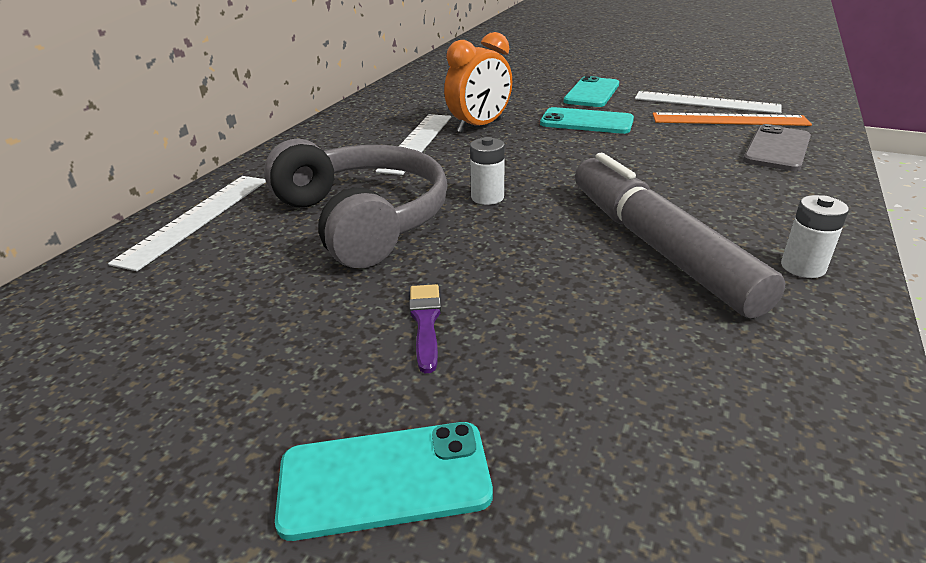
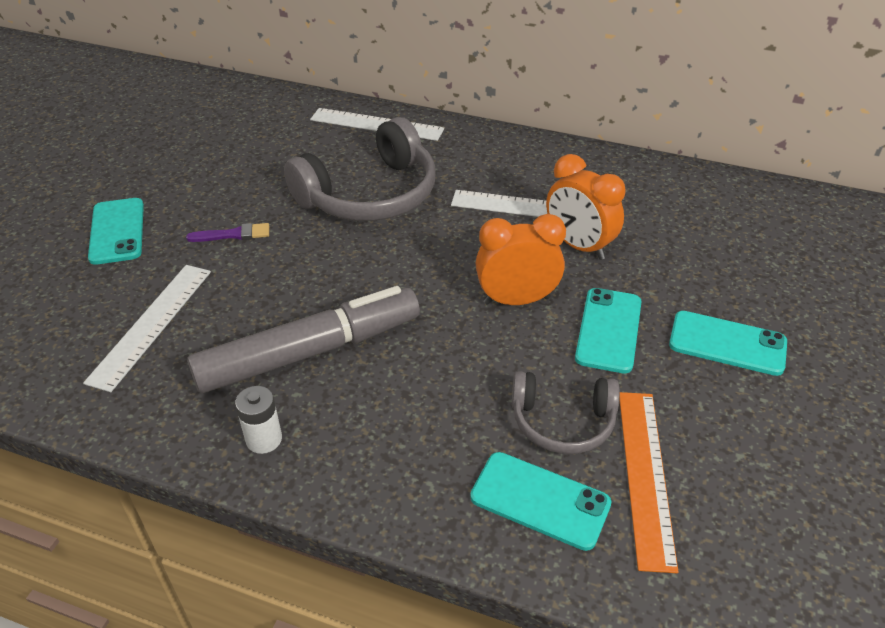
camera: 85 degrees right, 10 degrees up
(487, 197) = (405, 255): white battery -> none
(555, 150) = (516, 300): none -> orange clock
(694, 139) = (562, 422): none -> grey headphones
(706, 102) = (718, 464): white ruler -> white ruler (151, 324)
(777, 149) = (540, 500): grey phone -> turquoise phone

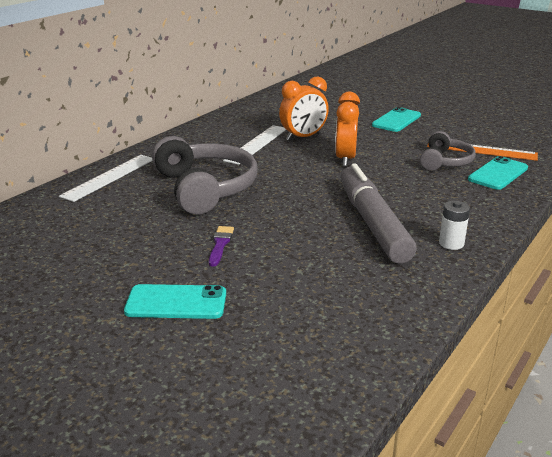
camera: 75 degrees left, 15 degrees down
(151, 324) = (321, 285): white ruler -> none
(609, 330) = (379, 141): turquoise phone -> none

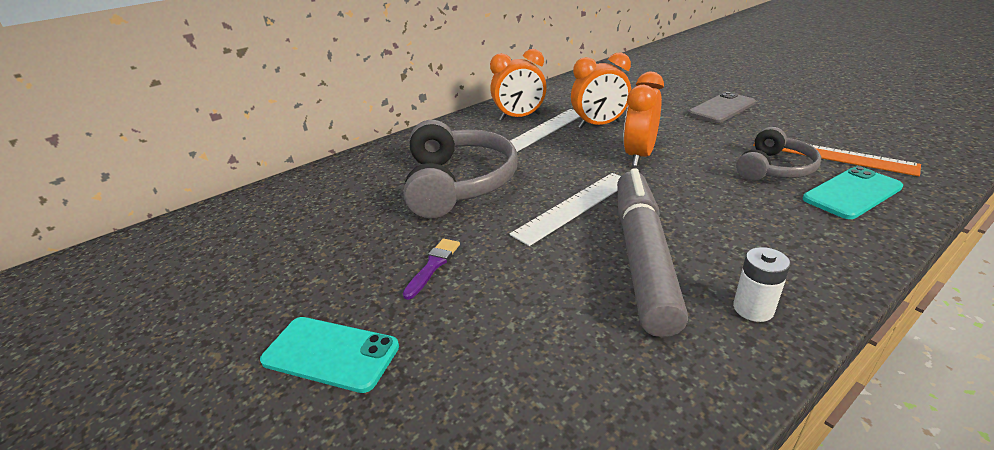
camera: 20 degrees right, 5 degrees up
(109, 177) = (370, 161): white ruler -> white ruler (574, 207)
(230, 134) = (520, 117): none -> orange clock
(396, 120) = (721, 108): turquoise phone -> grey phone

